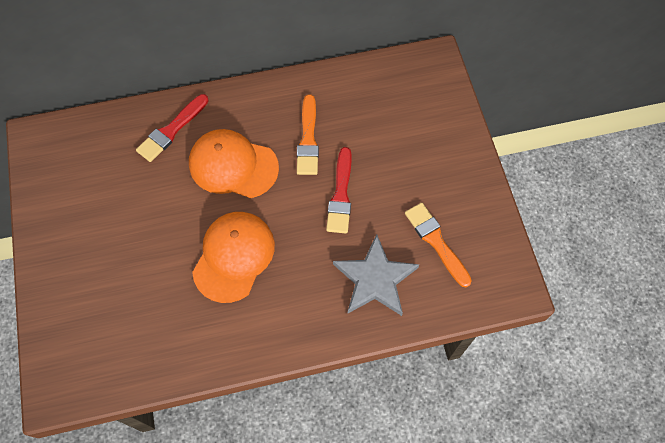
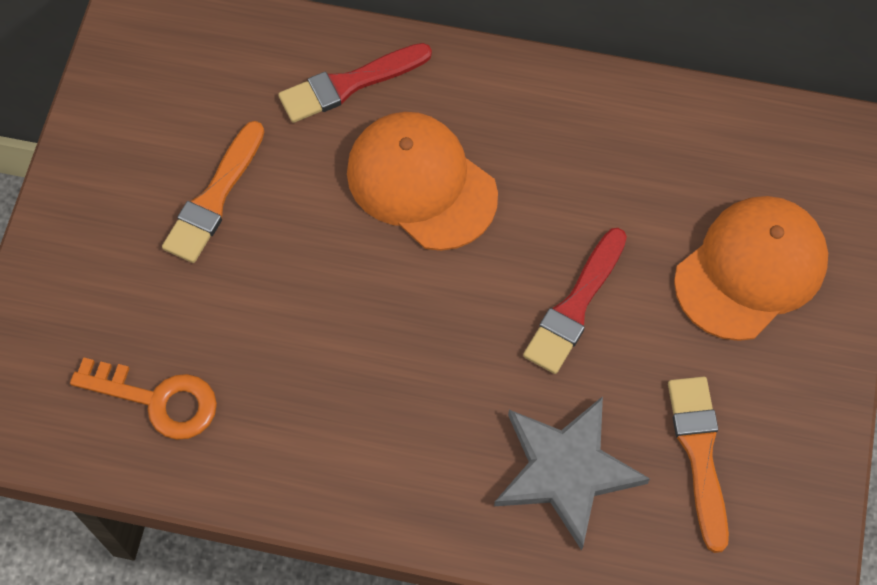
camera: 25 degrees right, 0 degrees up
(143, 338) = (158, 400): none -> orange key
(234, 256) = (354, 333): orange cap -> orange cap (751, 269)
(308, 139) = (564, 190): orange brush -> orange brush (214, 198)

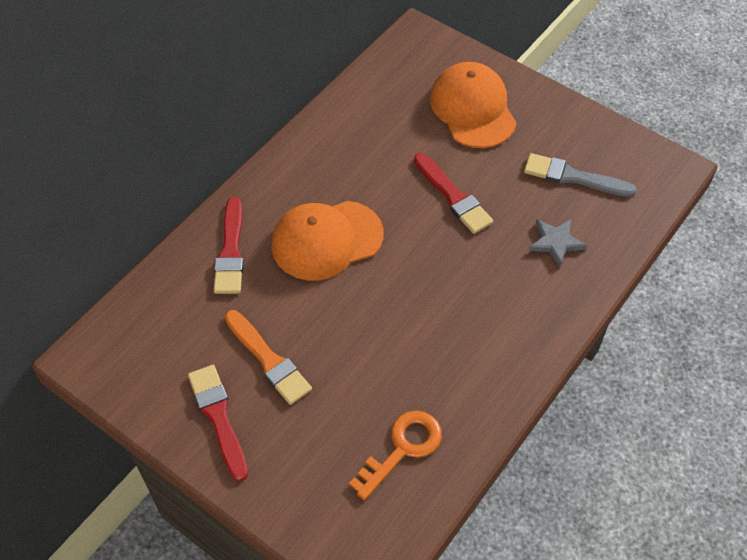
camera: 65 degrees left, 10 degrees down
(115, 182) = (218, 417): none -> red brush
(566, 471) = (556, 242): grey star -> grey star, size x0.57
(699, 454) = (573, 177): orange brush -> grey brush

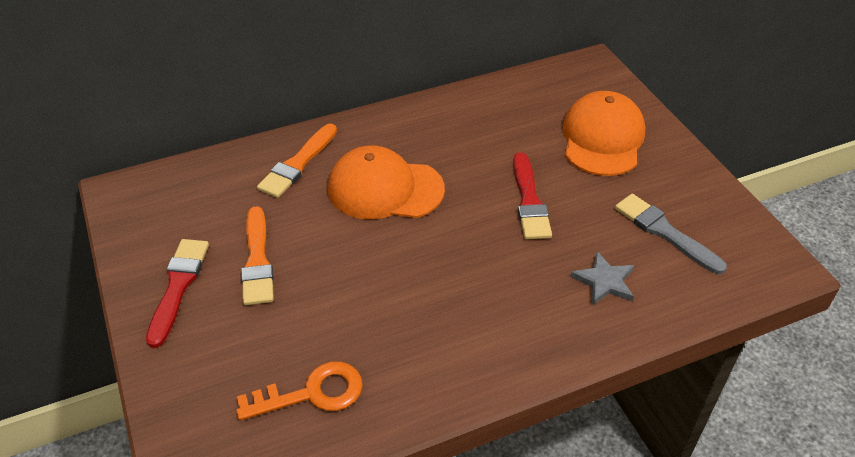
camera: 30 degrees right, 10 degrees down
(230, 251) = (297, 164): red brush -> orange brush

